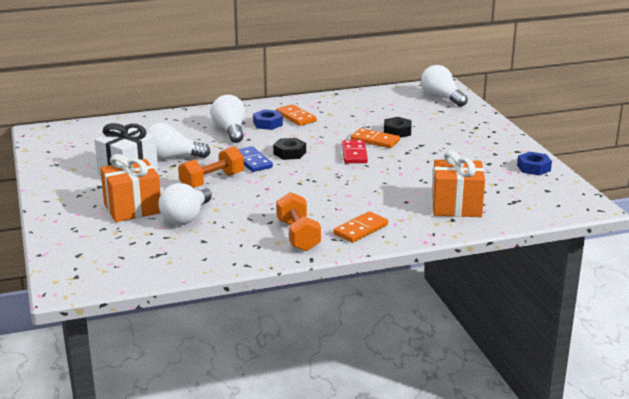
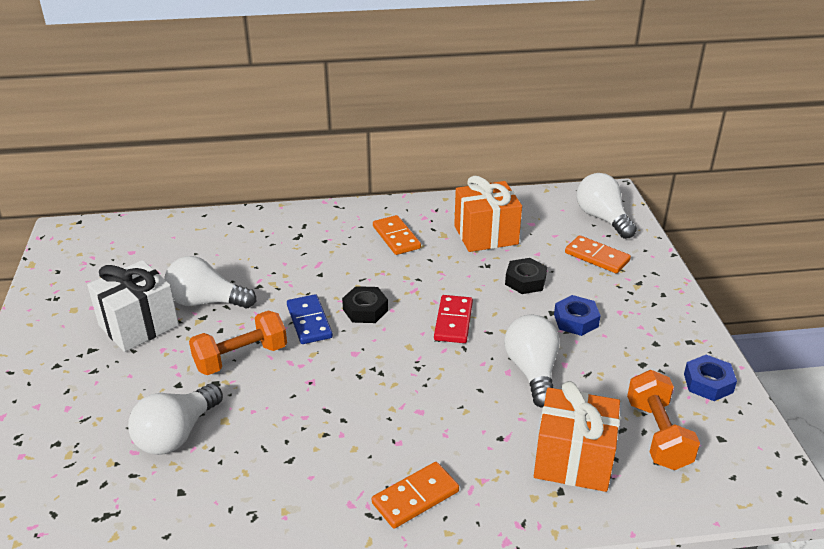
camera: 10 degrees right, 10 degrees up
(132, 208) = (113, 404): orange gift -> orange gift (486, 235)
(230, 131) = (302, 256): white light bulb -> white light bulb (532, 372)
(268, 124) = (355, 247): blue nut -> blue nut (576, 320)
(298, 235) = (319, 499): orange dumbbell -> orange dumbbell (657, 434)
(375, 140) = (490, 296): orange domino -> orange domino (597, 257)

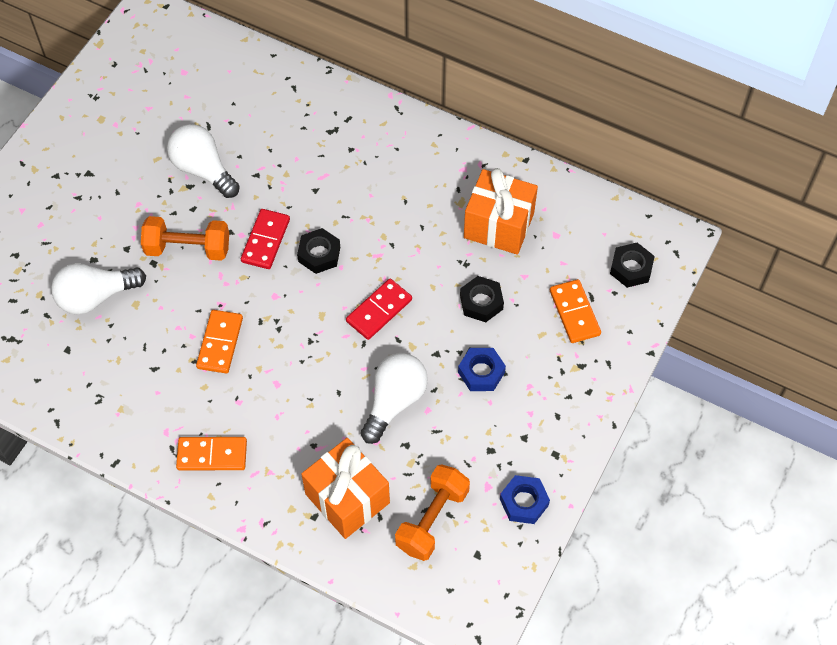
camera: 35 degrees right, 25 degrees up
(138, 325) = (137, 166): white gift -> none
(309, 322) = (265, 240): blue domino -> red domino
(396, 237) = (415, 181): orange domino -> orange domino (220, 343)
(602, 218) = (631, 268): white light bulb -> black nut

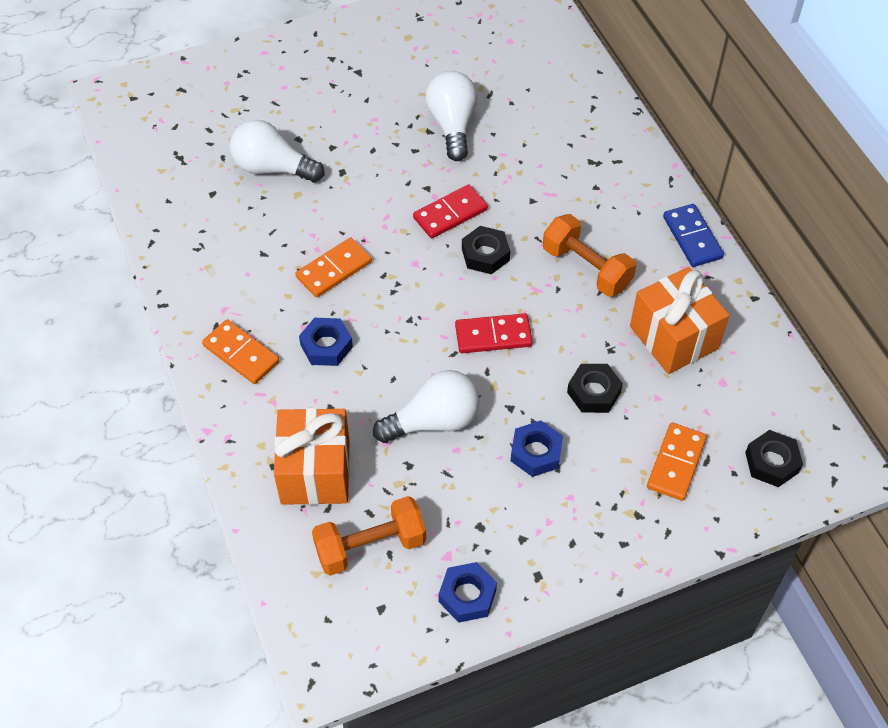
camera: 40 degrees right, 5 degrees down
(188, 248) = (380, 178): orange dumbbell -> orange dumbbell (586, 268)
(269, 403) = (326, 346): none -> blue nut
(449, 143) = (692, 237): none -> blue domino

